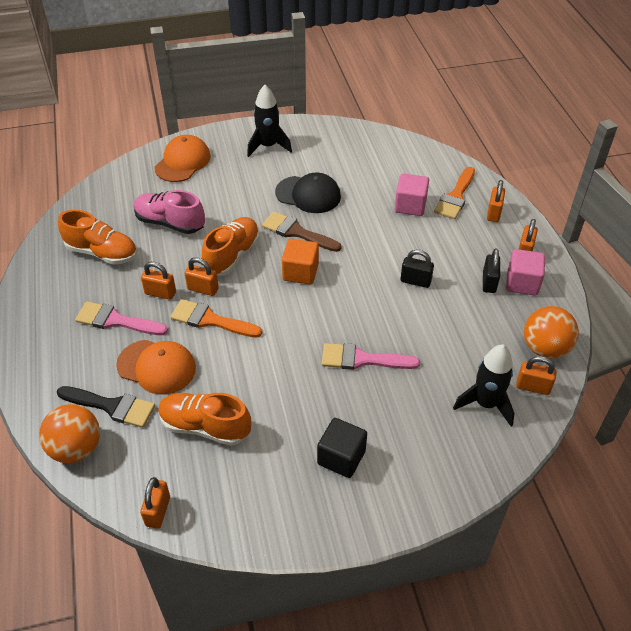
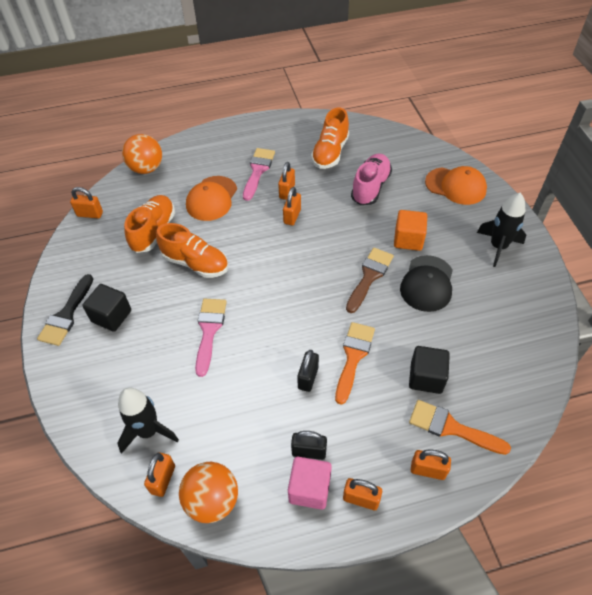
camera: 90 degrees right, 5 degrees up
(112, 406) = (178, 180): black brush -> black brush (66, 315)
(210, 320) = (257, 224): orange brush -> orange brush (353, 357)
(232, 255) = (333, 232): orange shoe -> orange shoe (195, 263)
(300, 272) = (315, 281): orange cube -> orange cube (408, 239)
(410, 206) = (426, 377): pink cube -> black cube

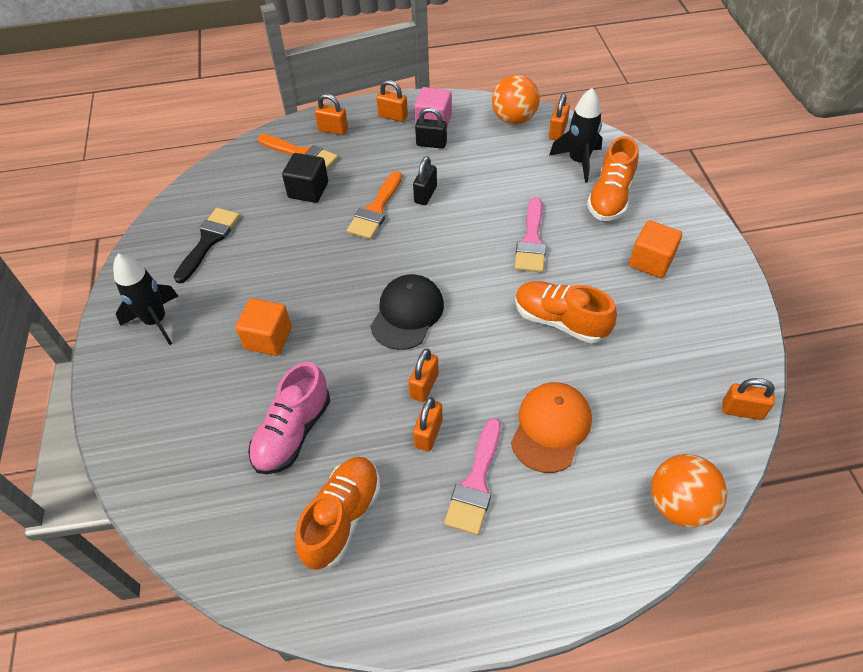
camera: 175 degrees left, 0 degrees up
(66, 315) = (707, 265): black brush -> black brush (209, 240)
(111, 316) = (651, 261): black cube -> orange cube
(153, 231) = (631, 373): orange shoe -> orange shoe (610, 197)
(369, 276) = (335, 291): brown brush -> none
(427, 283) = (268, 279): black cap -> black cap (407, 313)
(456, 186) = (158, 425): orange cap -> none

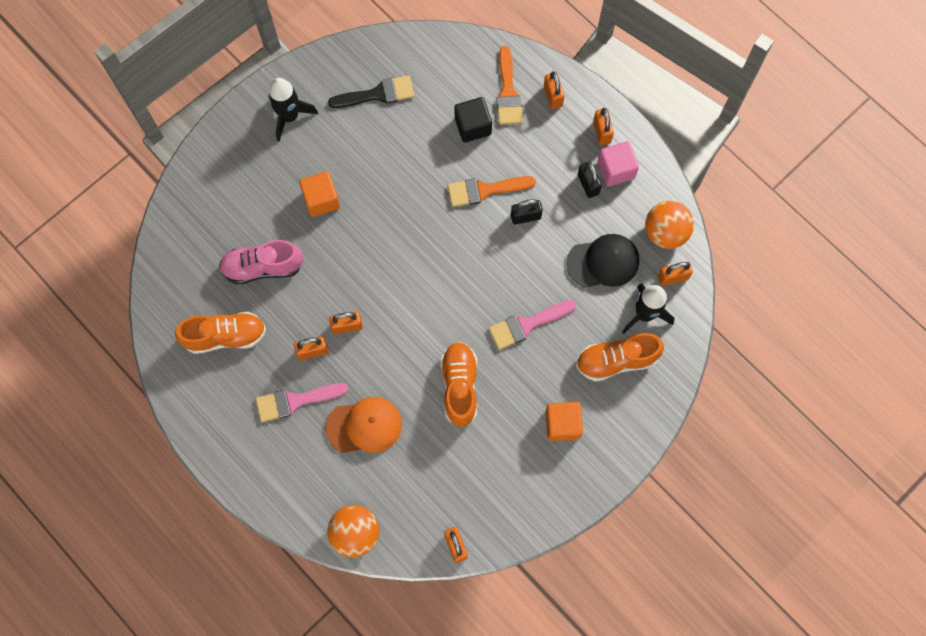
camera: 55 degrees right, 20 degrees up
(407, 313) = (400, 277): black cap -> black cap (603, 262)

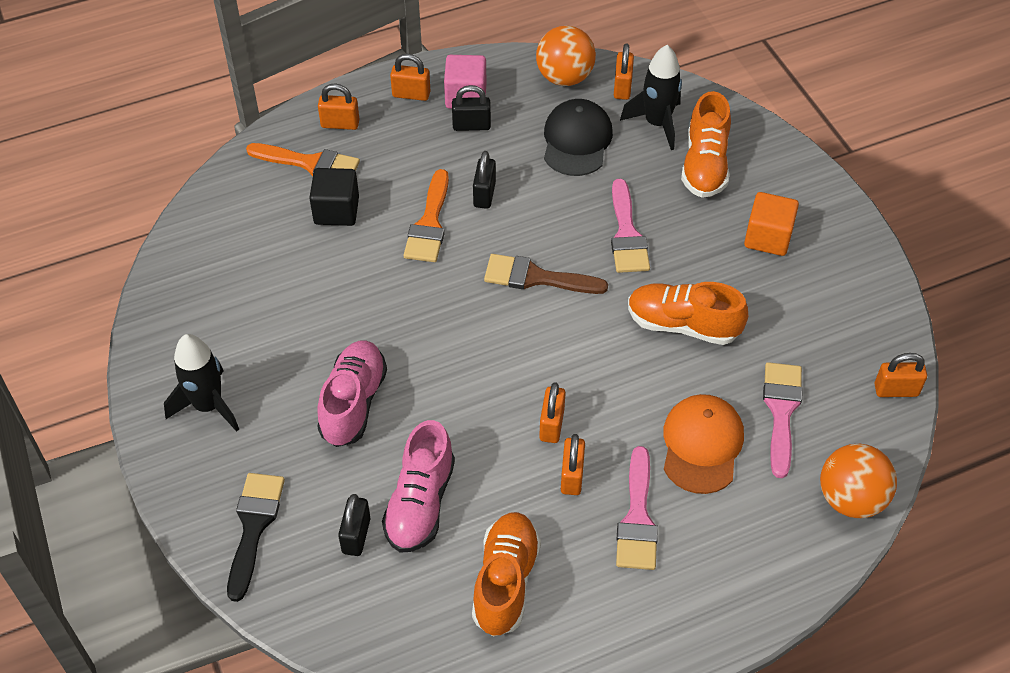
camera: 70 degrees left, 20 degrees down
(228, 239) = (356, 536): none -> black padlock
(321, 200) = (353, 403): orange cube -> pink shoe
(378, 94) = (234, 295): black brush -> black brush (254, 526)
(410, 471) = (781, 411): none -> pink brush
(464, 276) = (536, 277): none -> brown brush

